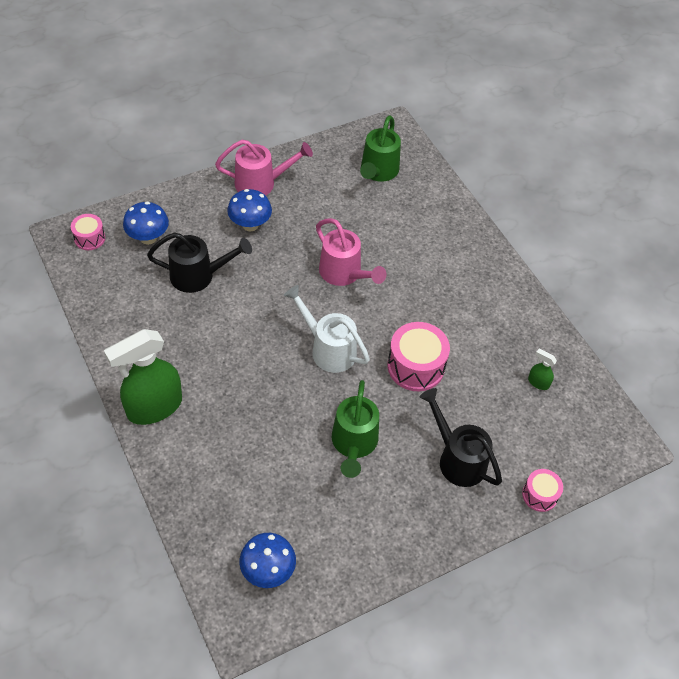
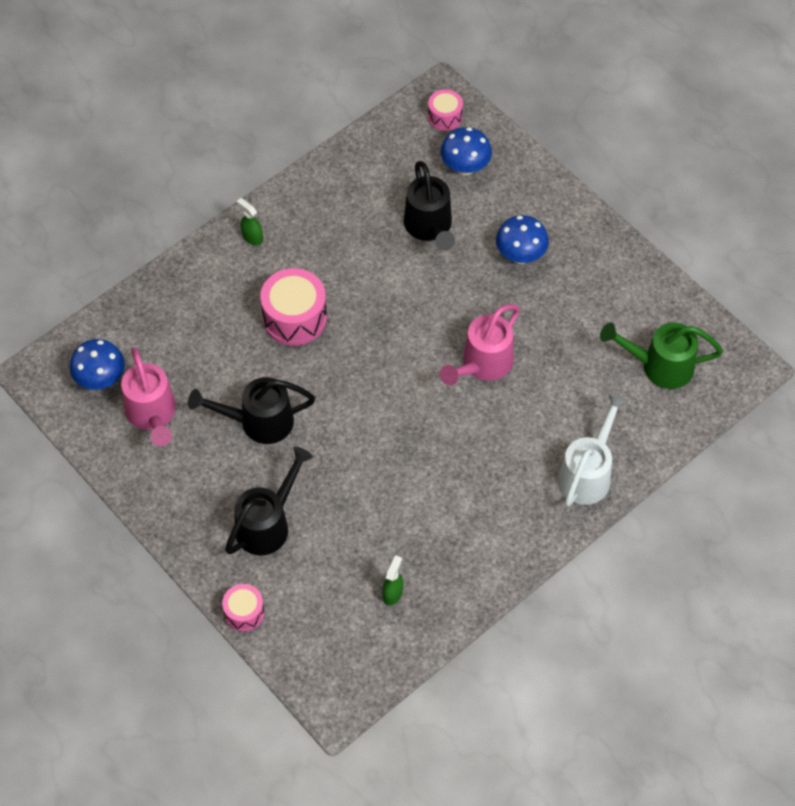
camera: 80 degrees right, 5 degrees up
(154, 407) = (252, 237): green spray bottle -> green spray bottle, size x0.42
(261, 183) = (589, 250): pink watering can -> pink watering can (152, 415)
(328, 349) = (372, 372): white watering can -> white watering can (588, 473)
(353, 444) = (258, 422): green watering can -> black watering can
(416, 366) = (375, 462): pink drum -> pink drum (295, 318)

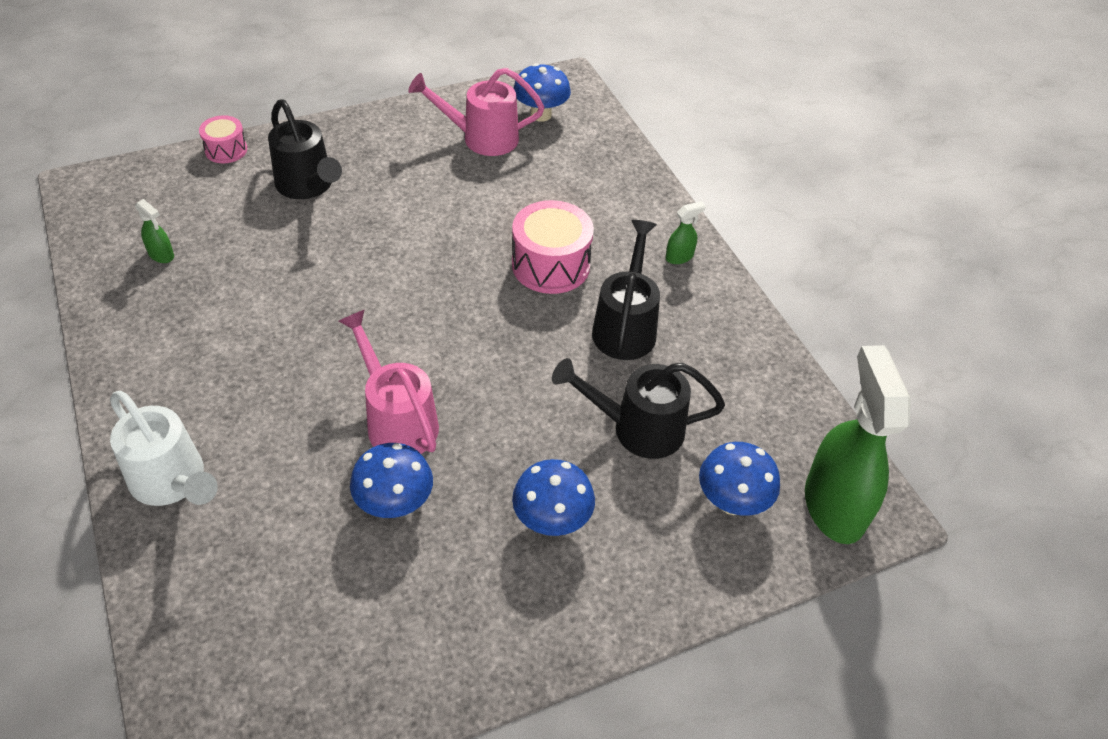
camera: 105 degrees right, 10 degrees down
(258, 422) = (430, 206): black watering can -> black watering can (625, 326)
(445, 117) = (833, 505): pink drum -> green spray bottle
(546, 342) = (395, 504): none -> blue mushroom
(659, 366) = (278, 638): green watering can -> none

